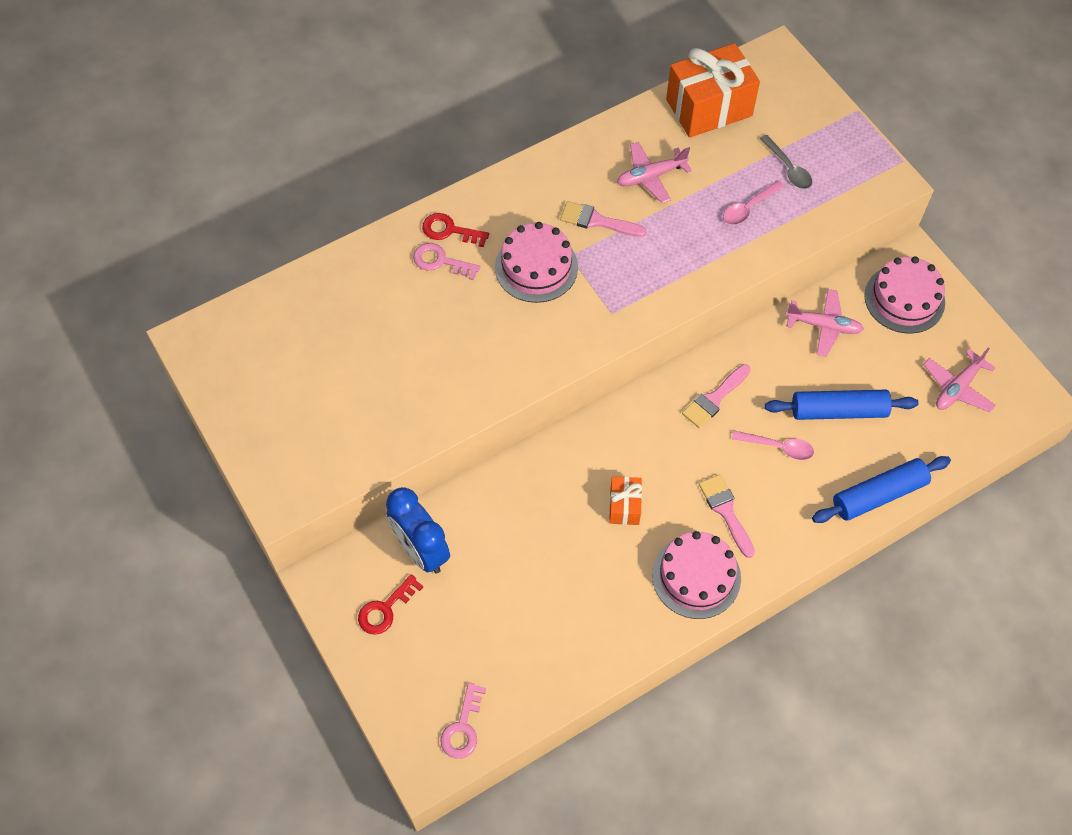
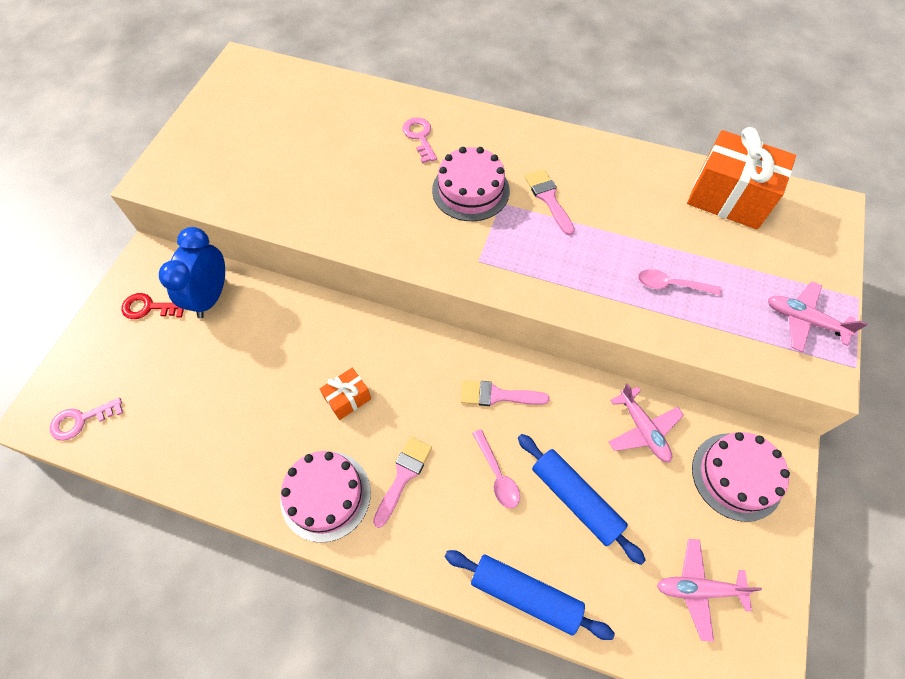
camera: 50 degrees right, 0 degrees up
(449, 230) = (449, 125): red key -> none
(651, 176) = (624, 204): pink plane -> pink plane (804, 320)
(788, 168) = (740, 287): grey spoon -> none

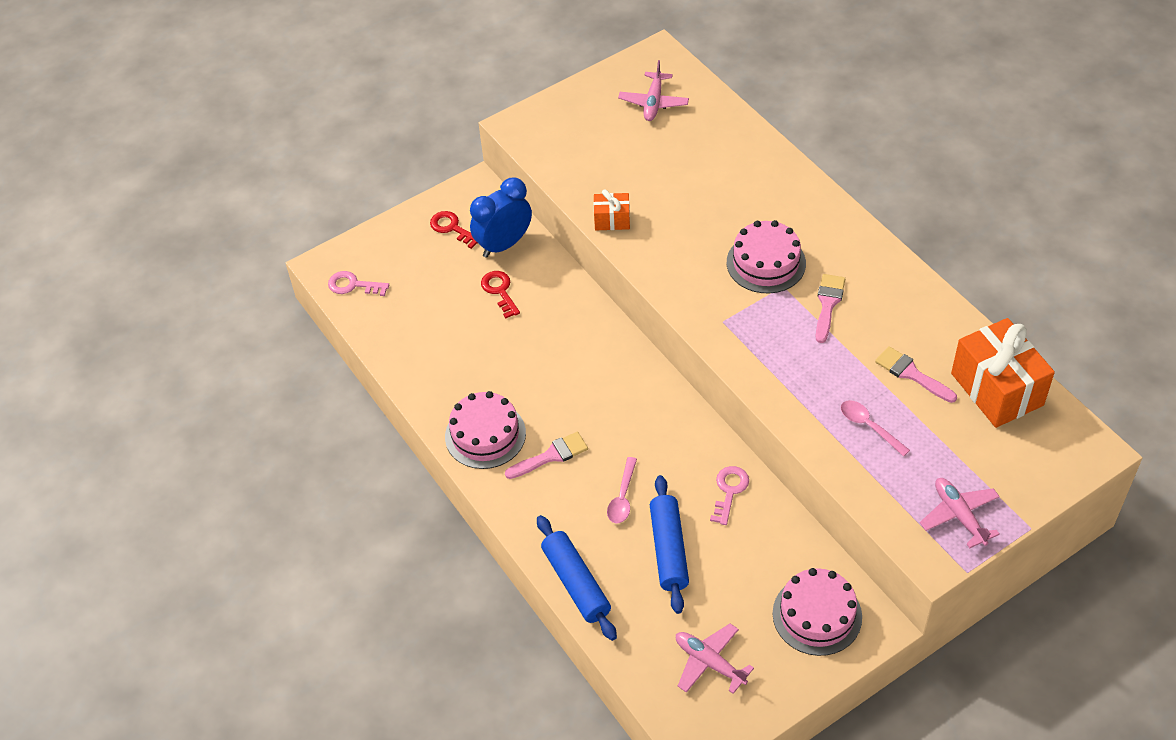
camera: 40 degrees right, 10 degrees down
(238, 342) = (500, 291): none -> red key
(348, 399) = (552, 379): orange gift -> orange gift (612, 220)
(420, 137) = (761, 196): pink key -> pink key (729, 491)
(497, 395) = (671, 444): pink brush -> pink brush (911, 374)
(643, 429) = (769, 537): pink plane -> pink plane (653, 102)

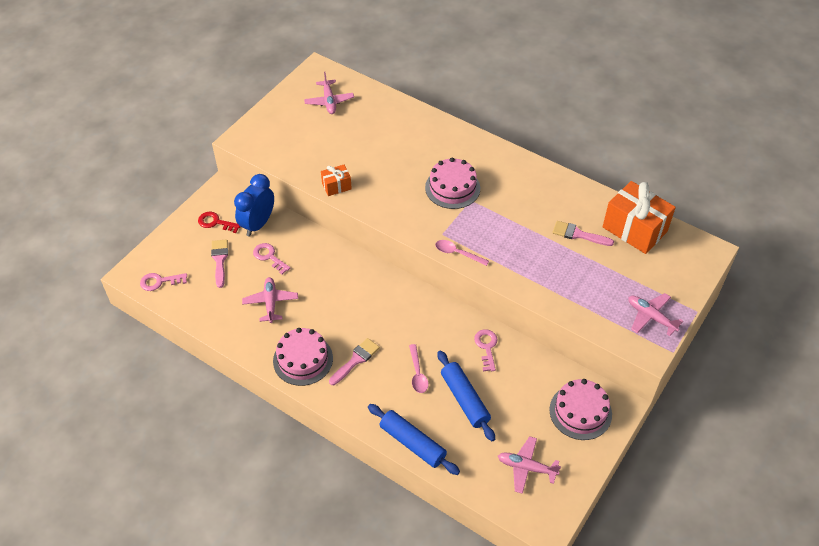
camera: 25 degrees left, 0 degrees up
(476, 351) = (270, 303): none -> pink plane
(500, 291) = (269, 257): red key -> pink key
(828, 304) = (505, 204): pink brush -> pink brush (220, 260)
(869, 426) = (568, 276): pink spoon -> pink spoon (457, 253)

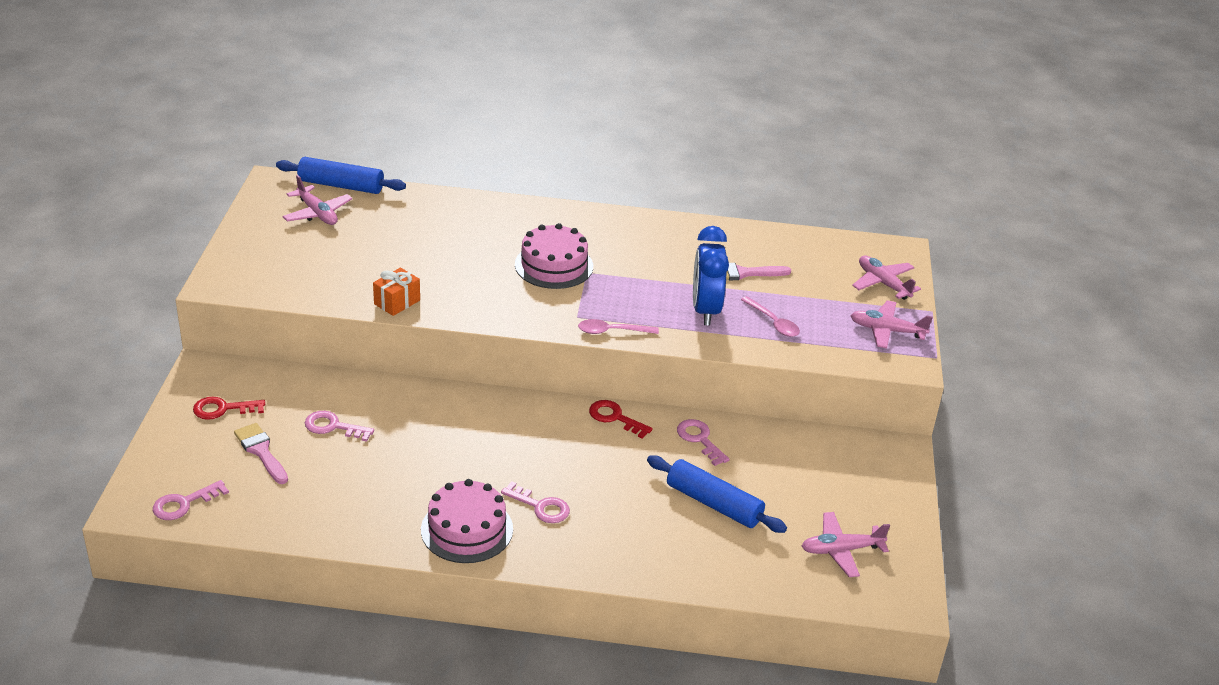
camera: 30 degrees left, 15 degrees down
(258, 224) = (289, 394): blue clock -> blue clock (705, 310)
(270, 303) = (373, 478): pink plane -> pink plane (883, 283)
(356, 360) = (541, 507): pink brush -> pink key
(412, 443) = (682, 574): blue rolling pin -> blue rolling pin (341, 185)
(417, 373) = (633, 495): pink spoon -> pink spoon (773, 322)
(442, 310) = (615, 417): none -> red key
(580, 412) = (860, 471): pink cake -> none
(634, 229) = (803, 251): orange gift -> none

